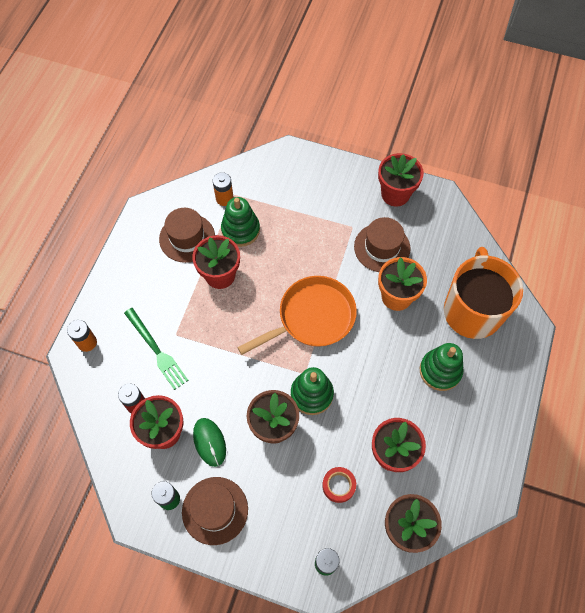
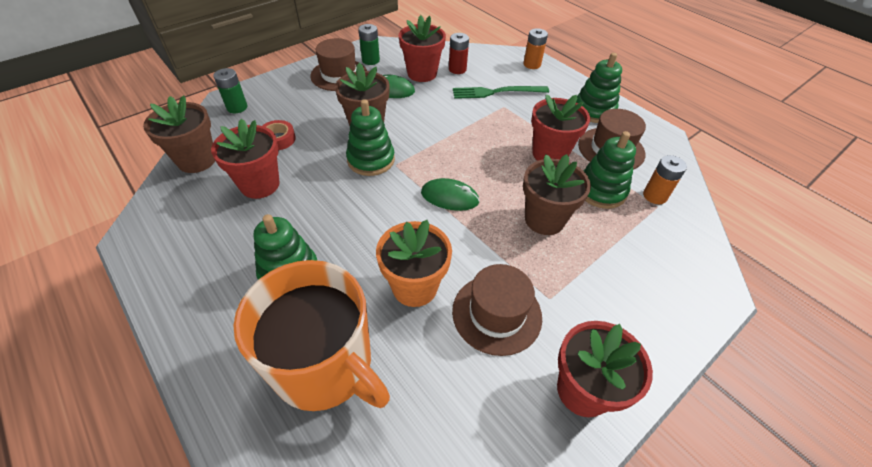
camera: 120 degrees right, 15 degrees down
(139, 265) = (594, 110): none -> green stacking toy
(292, 252) = (544, 219): none -> brown flower pot
(312, 317) = (449, 197): orange pan -> green mouse

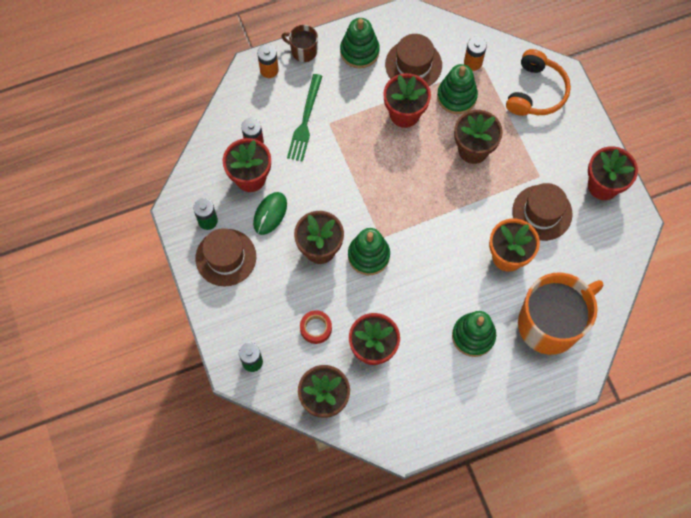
camera: 70 degrees left, 20 degrees up
(449, 197) = (431, 207): green mouse -> none
(565, 78) = (303, 51): none -> brown mug
(668, 266) = (536, 92): none -> orange headphones

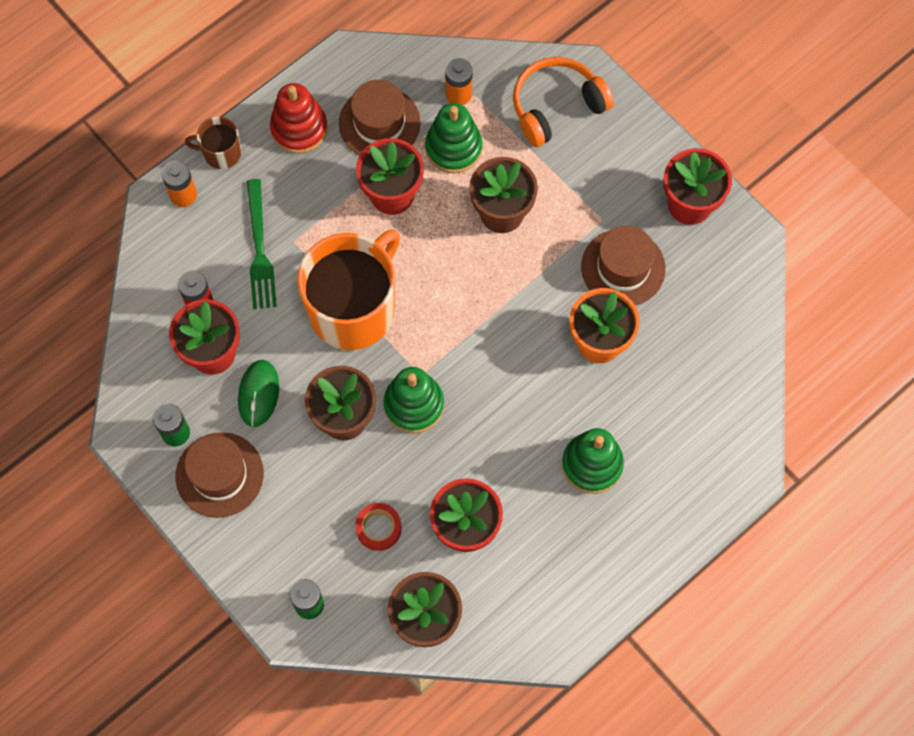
camera: 20 degrees left, 0 degrees up
(359, 51) = (299, 128): green stacking toy -> red stacking toy
(536, 92) = (556, 107): orange headphones -> orange headphones turned 120 degrees counterclockwise
(550, 323) = (686, 412): orange mug -> orange mug (353, 309)

